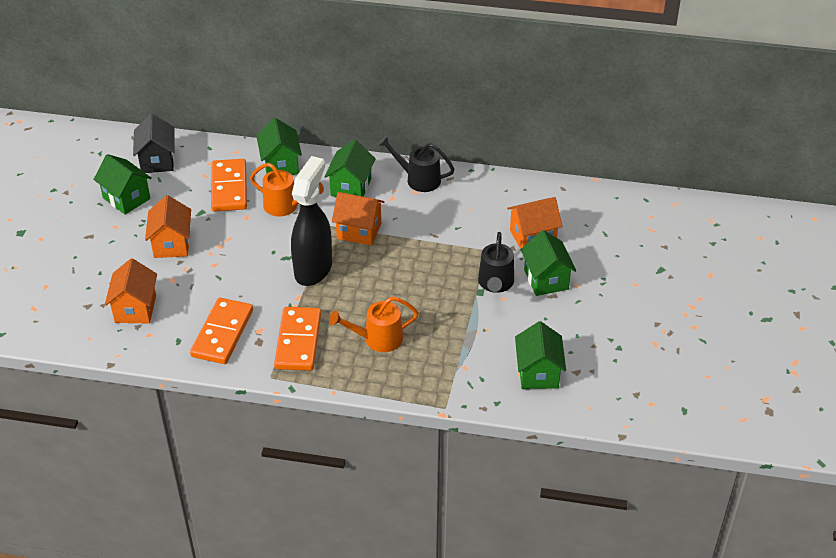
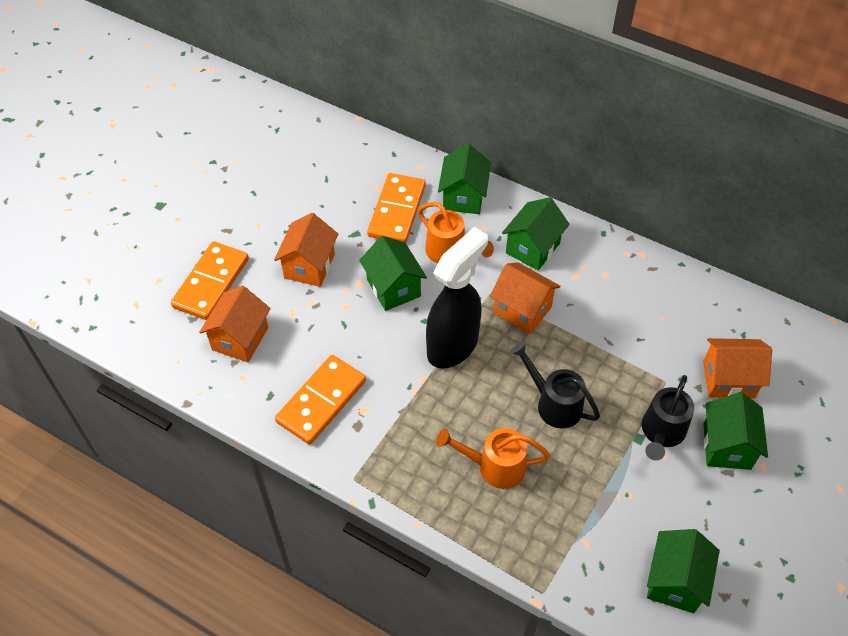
camera: 20 degrees right, 10 degrees up
(126, 198) = (283, 193): green house -> green house (393, 288)
(157, 161) = (333, 155): black house -> none
(298, 341) = (401, 439): orange domino -> orange domino (211, 283)
(418, 179) = (614, 259): black watering can -> black watering can (553, 403)

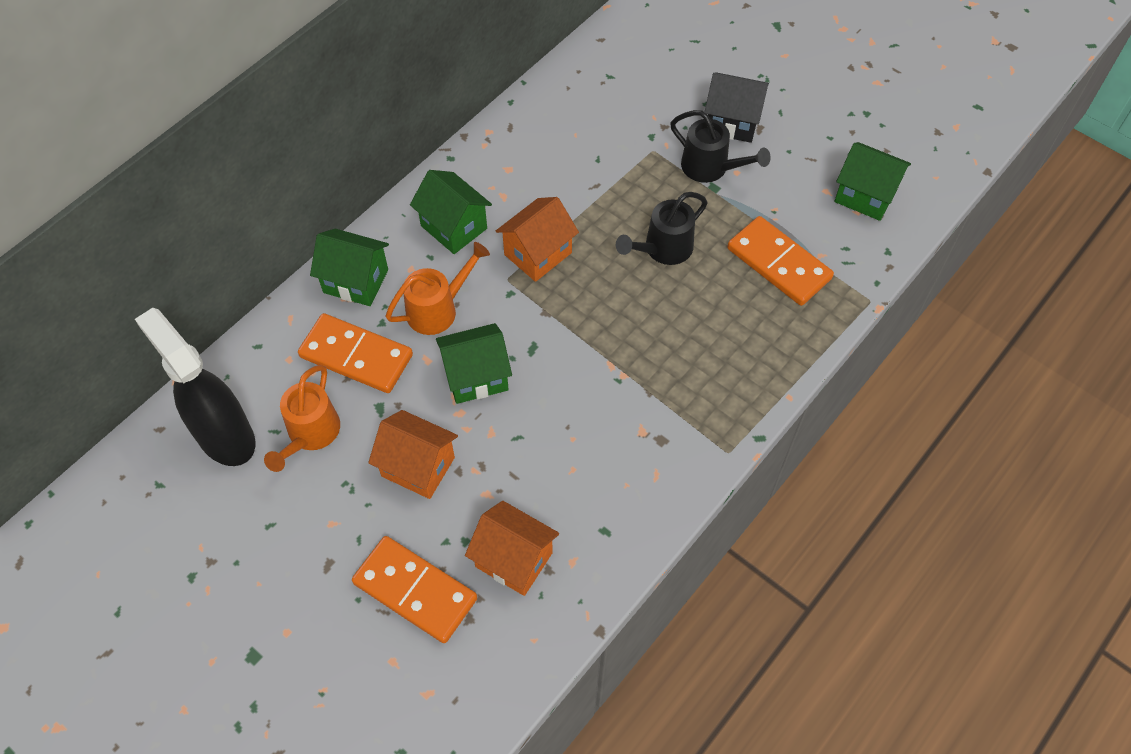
camera: 80 degrees left, 5 degrees up
(321, 401) = (623, 474): orange domino -> orange domino (779, 263)
(453, 345) = (572, 328): black spray bottle -> black spray bottle (225, 436)
(494, 466) = (730, 316): orange watering can -> orange watering can (310, 435)
(726, 446) = (732, 122): green house -> black house
(728, 379) = (659, 101): orange house -> none

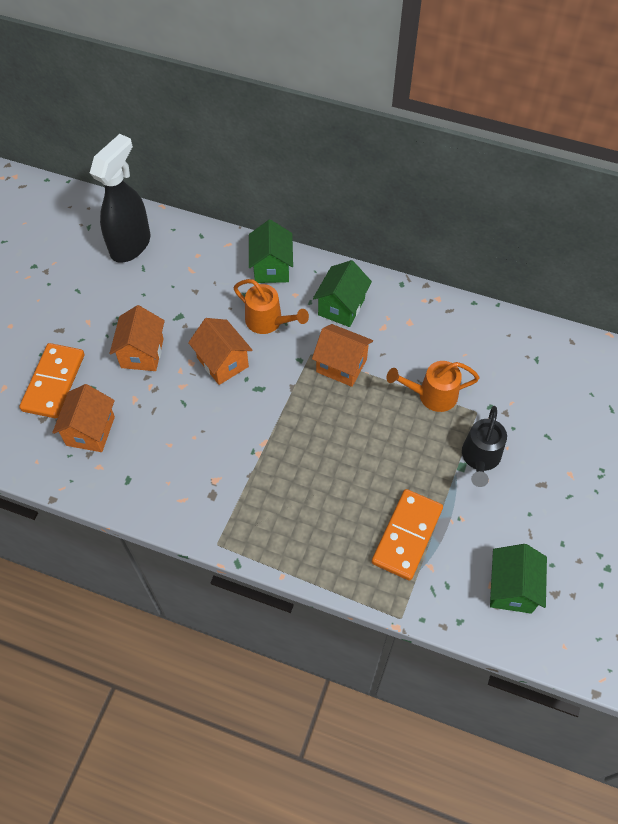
camera: 70 degrees right, 0 degrees up
(310, 435) = (146, 287): orange watering can -> orange watering can (431, 395)
(356, 356) = (213, 289): orange domino -> none
(476, 376) = (223, 362): green house -> orange house
(662, 249) = (382, 447): black watering can -> none
(732, 122) = (537, 461): black house -> none

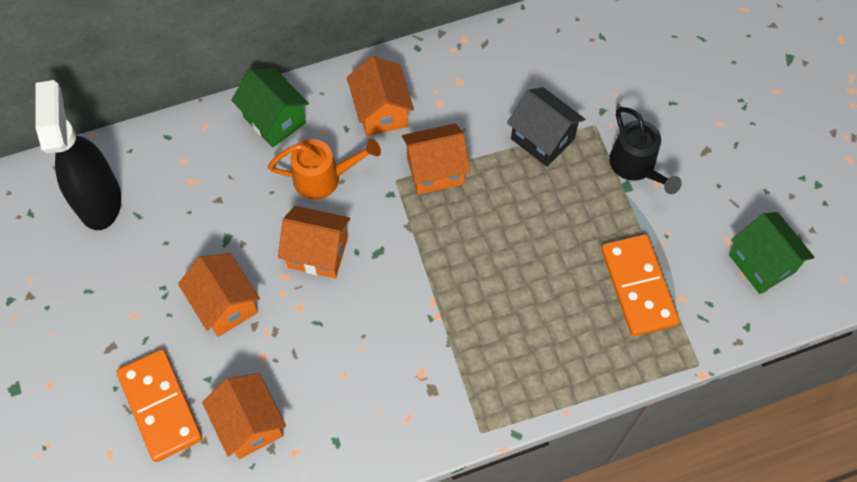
camera: 40 degrees left, 5 degrees up
(341, 307) = (381, 112): green house -> orange house
(431, 395) = (542, 139): orange watering can -> black house

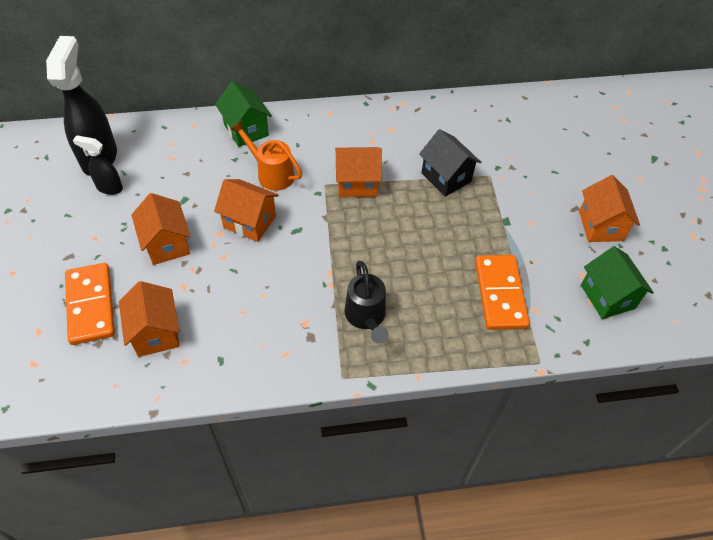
camera: 10 degrees right, 10 degrees down
(127, 241) = (109, 188): none -> black spray bottle
(324, 178) = (271, 173): orange watering can -> orange watering can turned 150 degrees counterclockwise
(381, 112) = (327, 138): orange house -> orange house (600, 226)
(636, 167) = (516, 209): black watering can -> black watering can (366, 317)

